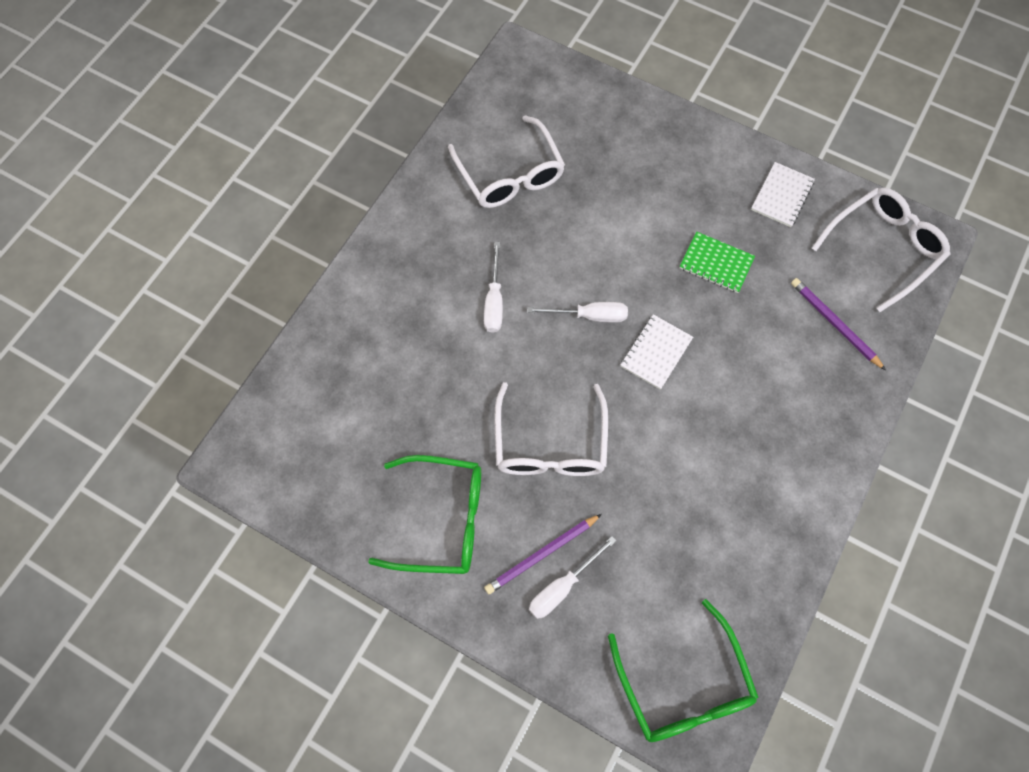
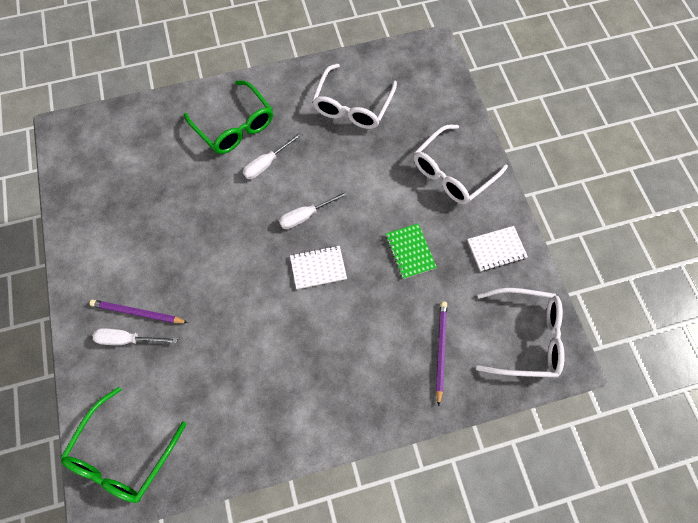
camera: 45 degrees right, 0 degrees up
(441, 519) = (114, 247): green glasses -> green glasses (234, 125)
(550, 443) = (208, 261): white glasses -> white glasses (453, 172)
(589, 316) = (306, 215): white screwdriver -> white screwdriver turned 105 degrees clockwise

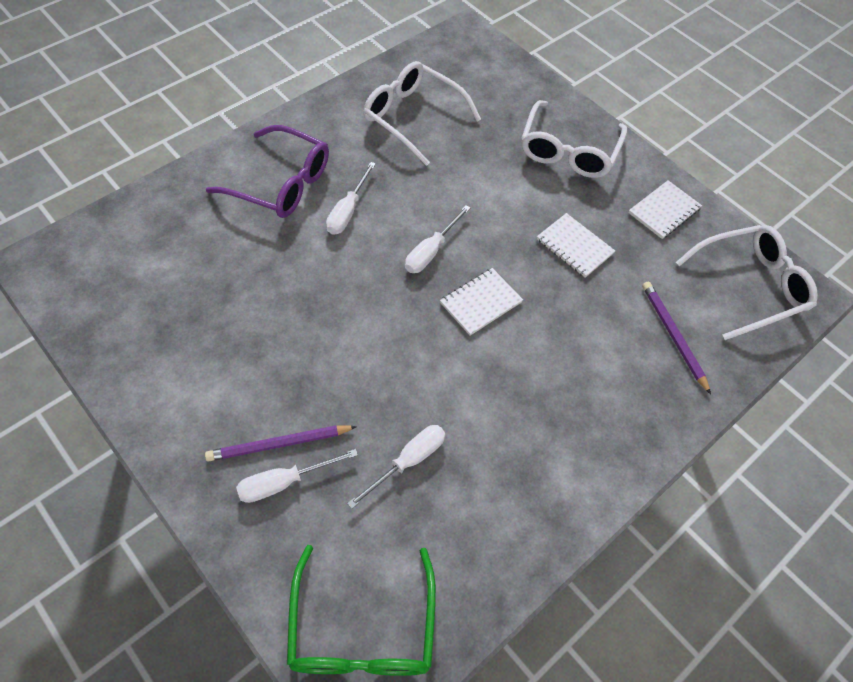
camera: 30 degrees left, 10 degrees down
(208, 360) = (408, 461): none -> white screwdriver
(234, 125) = (280, 183): green glasses -> purple glasses
(352, 105) = (413, 118): white glasses -> white glasses turned 135 degrees clockwise
(410, 251) = (574, 246): green notebook -> white notebook

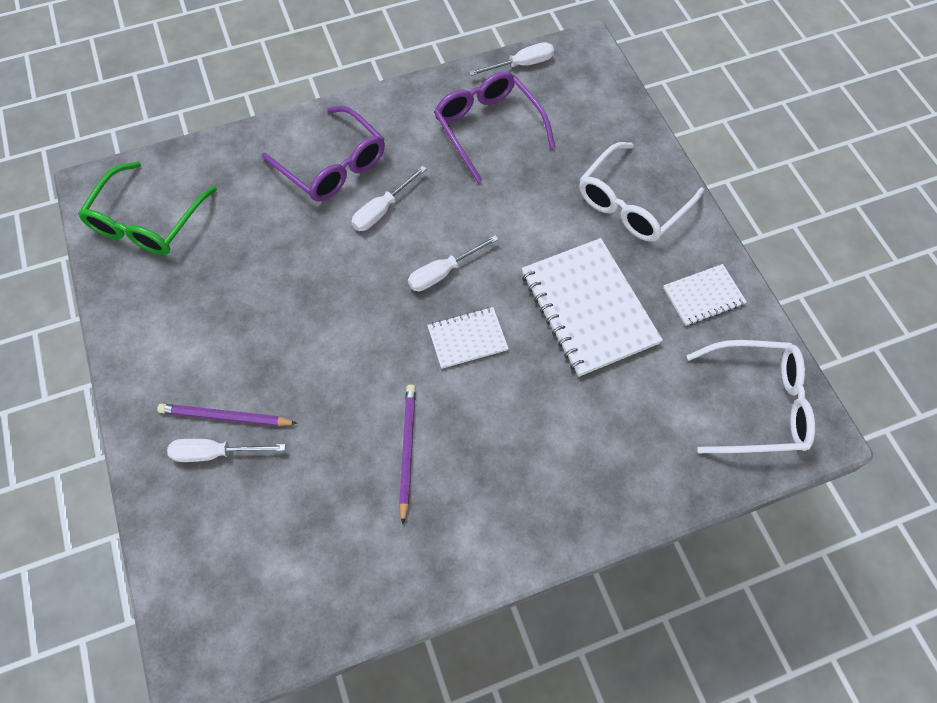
camera: 25 degrees right, 5 degrees up
(362, 627) = (225, 606): green glasses -> green glasses (147, 221)
(408, 461) = (330, 471): white screwdriver -> white screwdriver (521, 65)
(413, 118) = (488, 128): white glasses -> purple glasses
(574, 246) = (589, 308): white notebook -> white notebook, size x1.88
(673, 336) = (646, 432): purple pencil -> purple pencil (407, 450)

